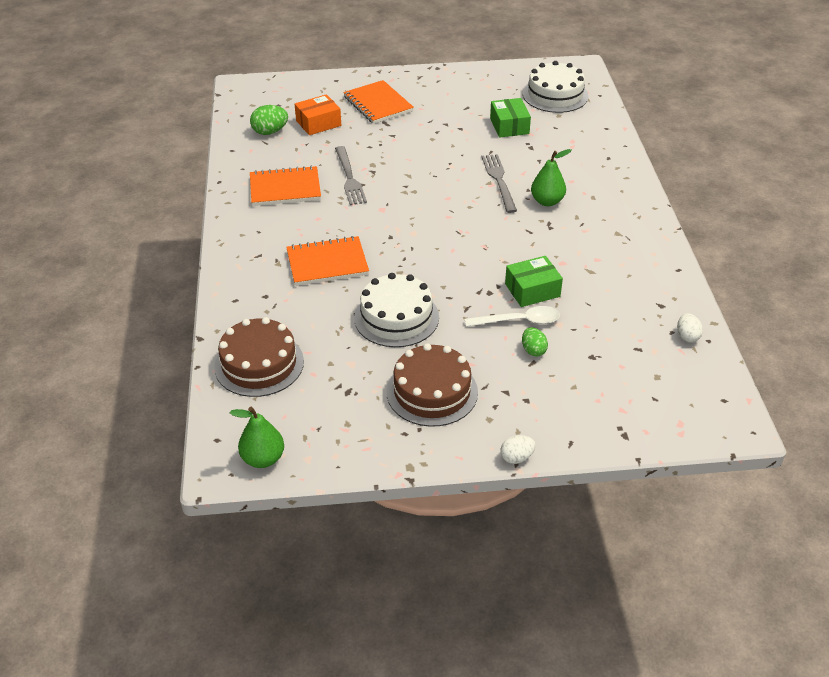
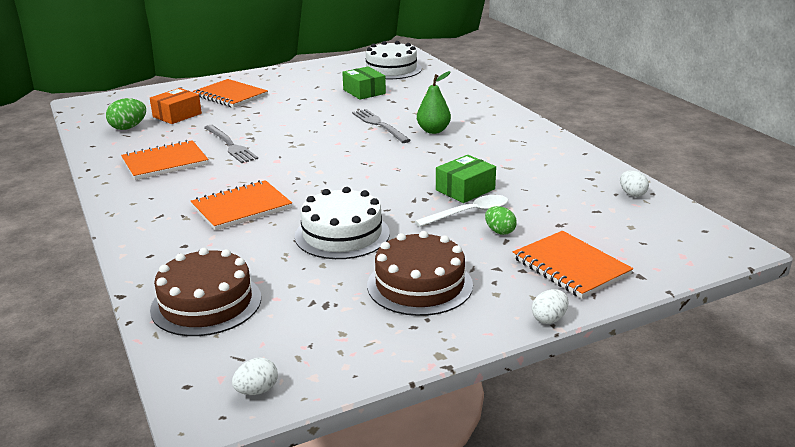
camera: 20 degrees left, 15 degrees down
(263, 459) = (257, 391): green pear -> white egg
(570, 408) = (570, 267): none -> orange notebook

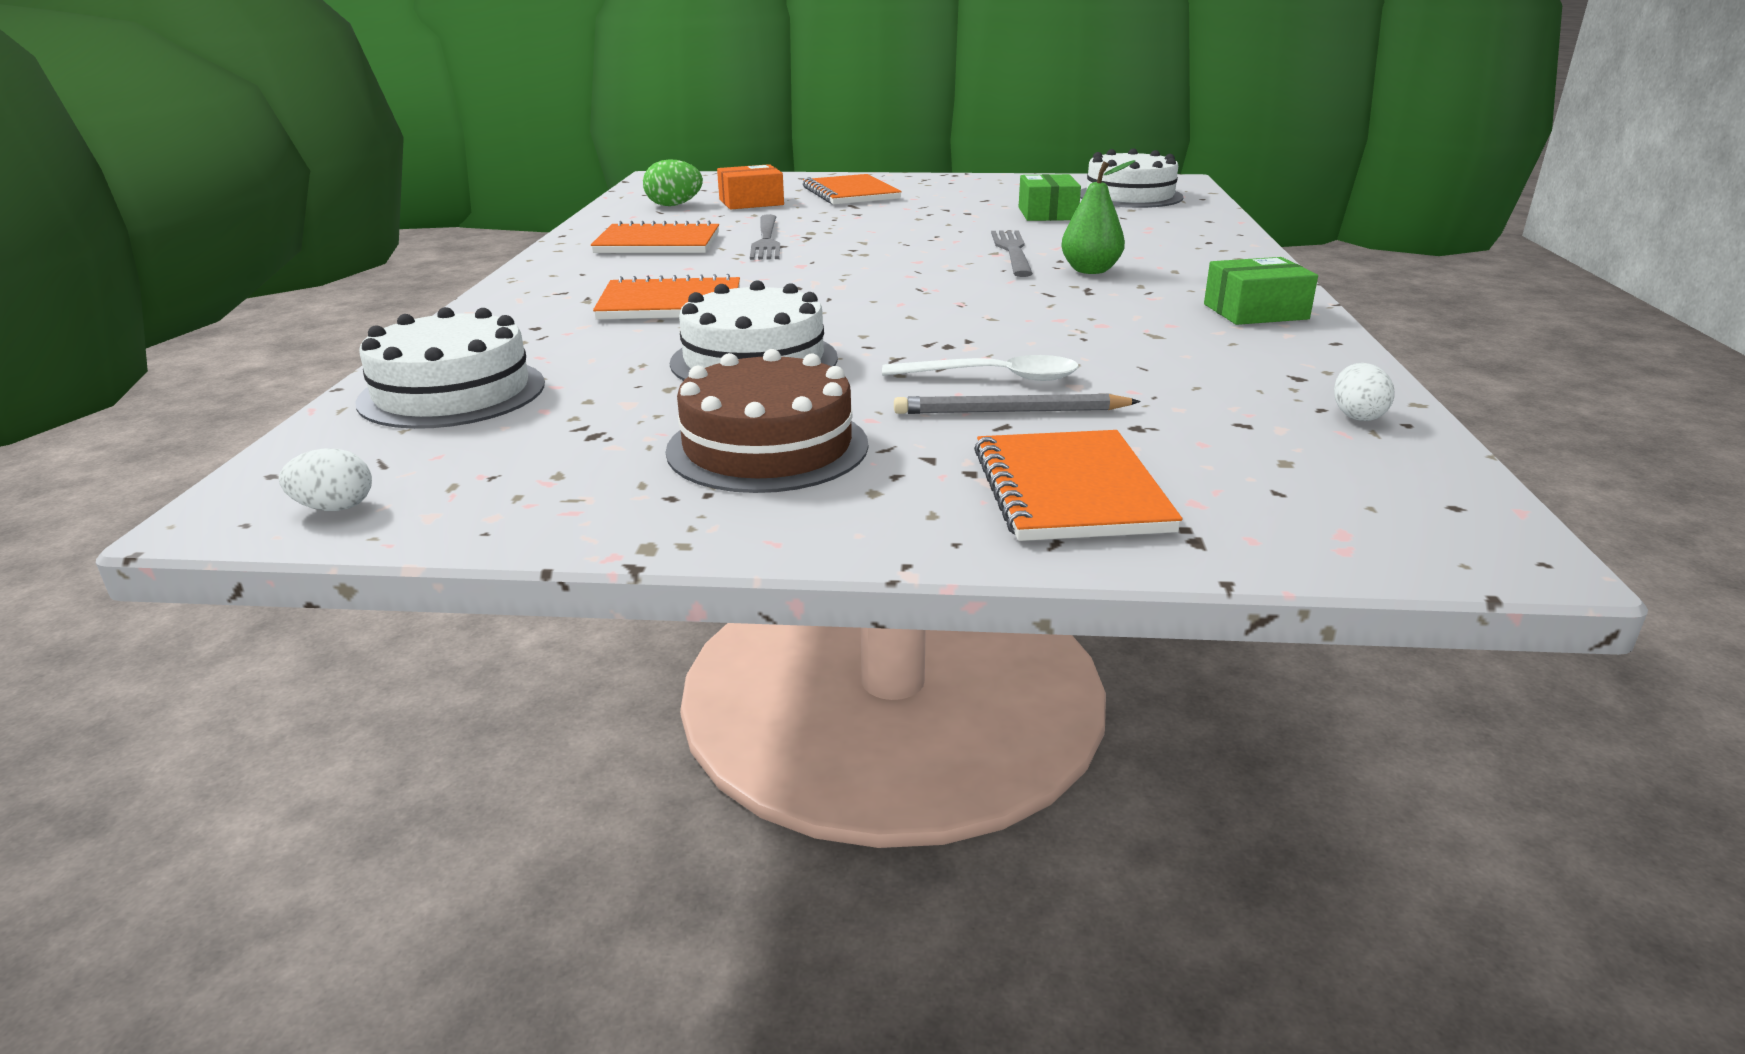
camera: 30 degrees right, 0 degrees up
(206, 303) = (452, 392): brown cake -> white cake
(465, 189) = (1033, 347): green box -> green box (1255, 312)
(499, 231) = (1010, 411): green egg -> grey pencil
(549, 319) = (912, 554): white egg -> none

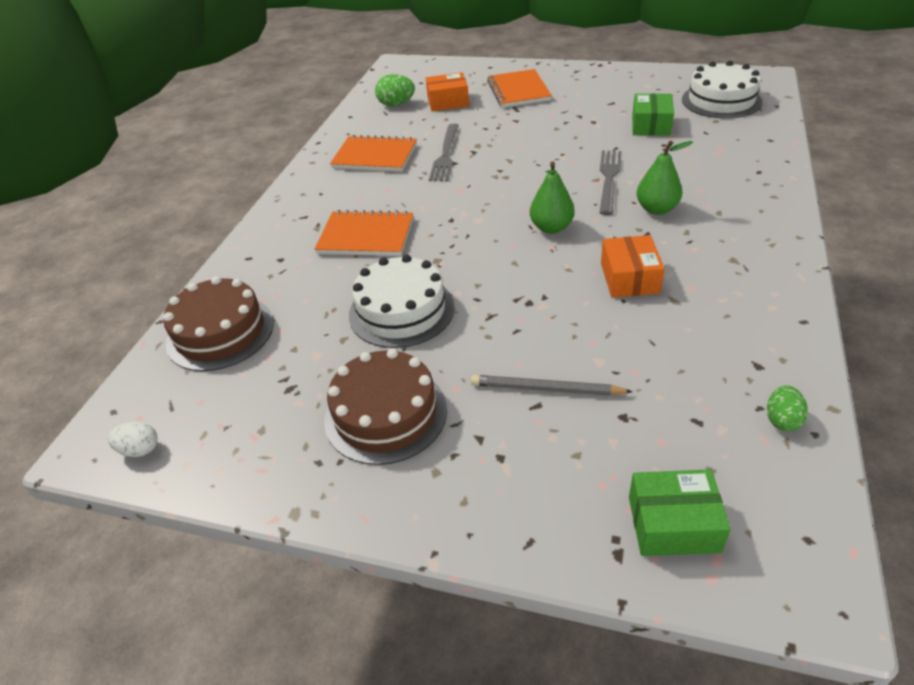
camera: 15 degrees right, 15 degrees up
(452, 392) = (220, 332): white cake -> brown cake
(950, 288) = (551, 228): none -> green pear
(993, 377) = (547, 346): white spoon -> none
(1070, 490) = (556, 486): orange notebook -> none
(1083, 321) = (629, 278): none -> orange box
(1255, 312) = (759, 274): green box -> green box (673, 524)
(1357, 416) = (782, 420): white egg -> green egg

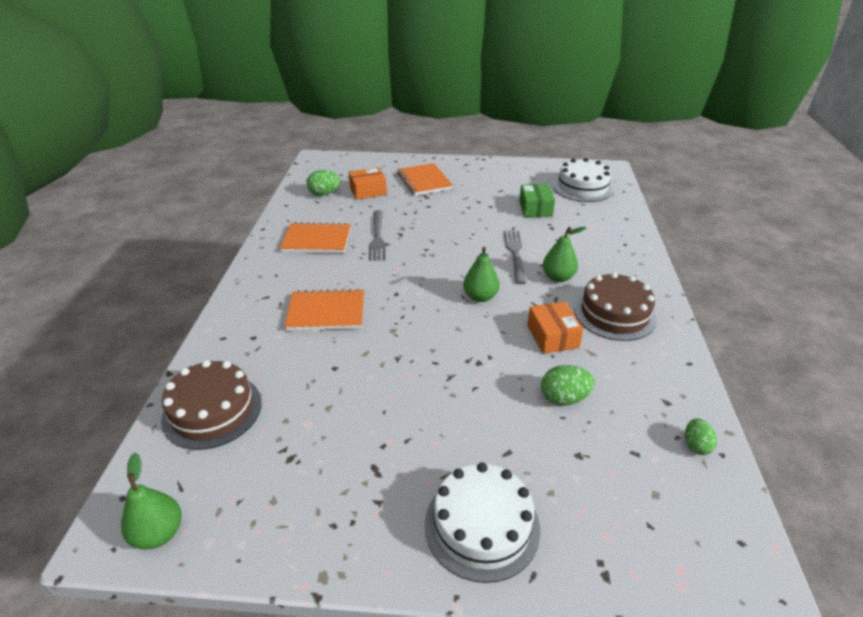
camera: 15 degrees left, 5 degrees down
(140, 450) = (158, 533): white egg -> green pear
(385, 414) = (383, 473): brown cake -> brown cake (614, 314)
(401, 310) = (373, 377): white cake -> white cake (482, 525)
(546, 389) = (511, 437): grey pencil -> none
(624, 351) = (564, 398): none -> green egg
(673, 524) = (640, 543): green box -> none

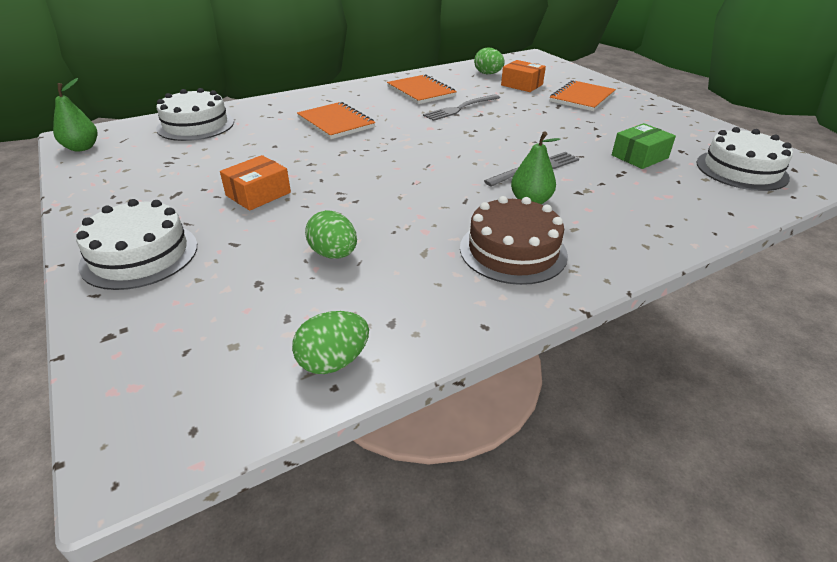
camera: 55 degrees right, 0 degrees up
(212, 410) = (196, 125): brown cake -> white cake
(480, 297) = (438, 172): green pear -> none
(552, 336) = (424, 223): orange box -> orange box (258, 194)
(696, 445) = (333, 361): green egg -> green egg, size x1.50

